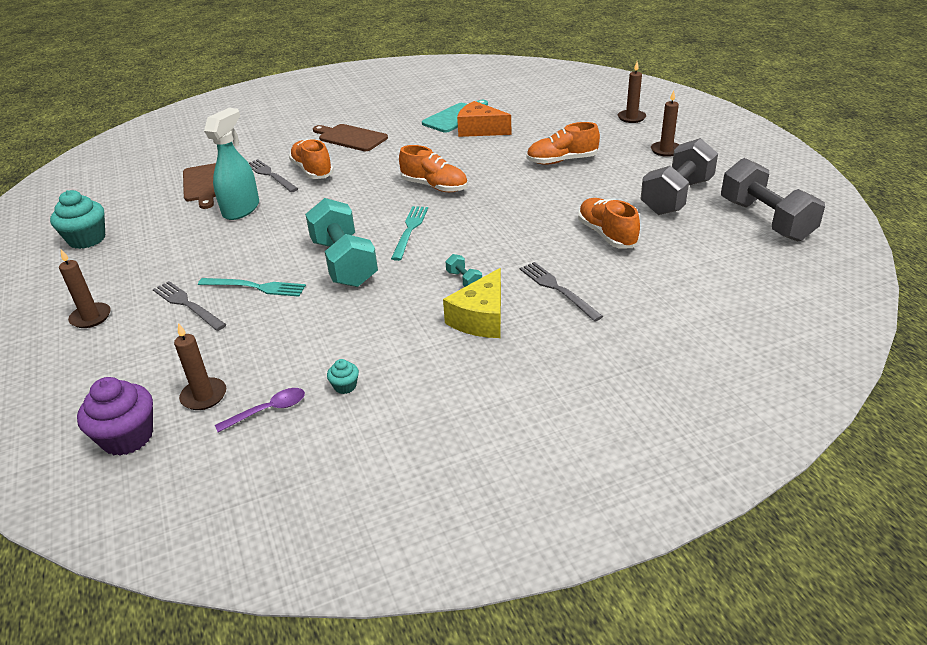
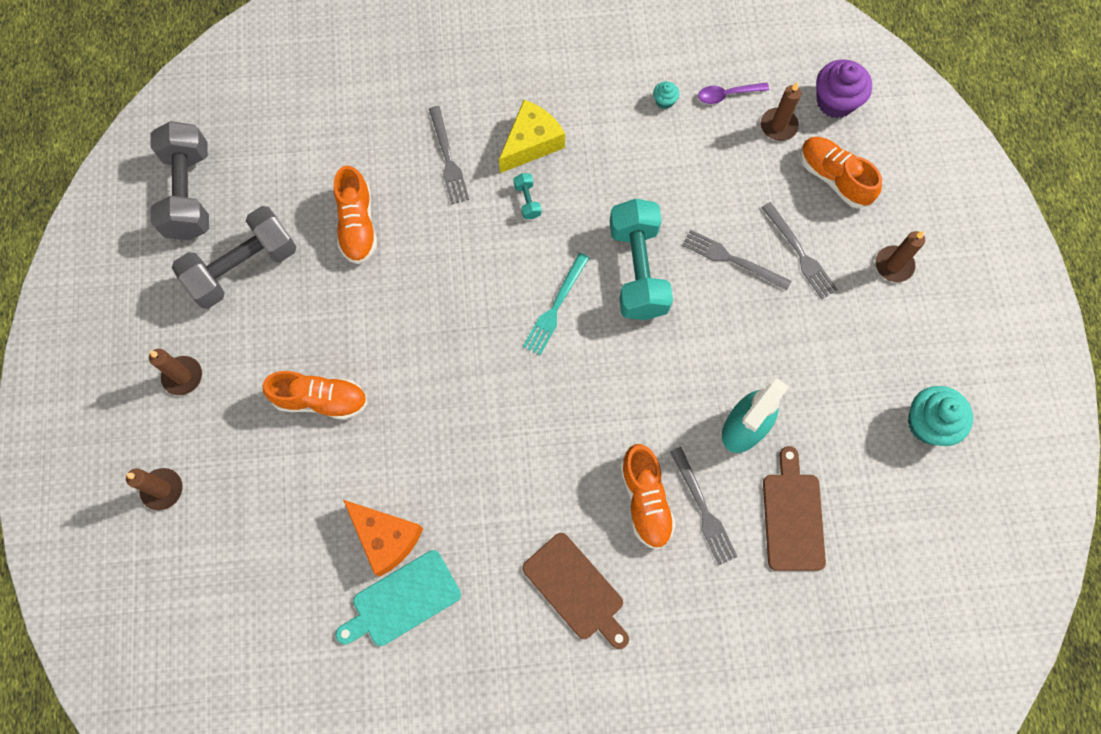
camera: 165 degrees left, 35 degrees up
(255, 287) = (732, 259): turquoise fork -> grey fork
(434, 186) = (500, 394): orange shoe -> orange shoe (833, 178)

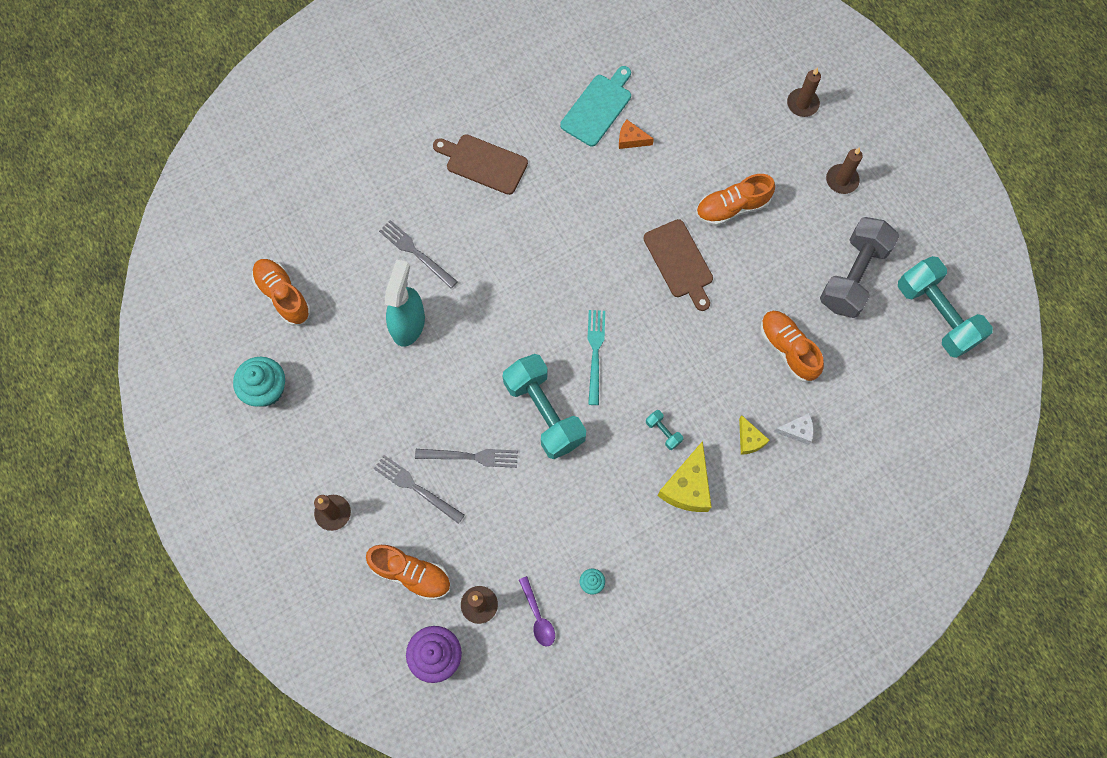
camera: 155 degrees right, 0 degrees up
(189, 193) = (936, 315): grey dumbbell -> turquoise dumbbell
(386, 538) = (631, 139): orange cheese -> orange cheese, size x0.56
(397, 147) = (797, 431): none -> white cheese
(448, 158) = (749, 440): grey fork -> yellow cheese
(645, 500) = (460, 241): orange shoe -> orange shoe (283, 295)
(727, 95) = (538, 616): purple spoon -> purple spoon turned 105 degrees clockwise
(792, 516) = (348, 275): brown cutting board -> brown cutting board (679, 262)

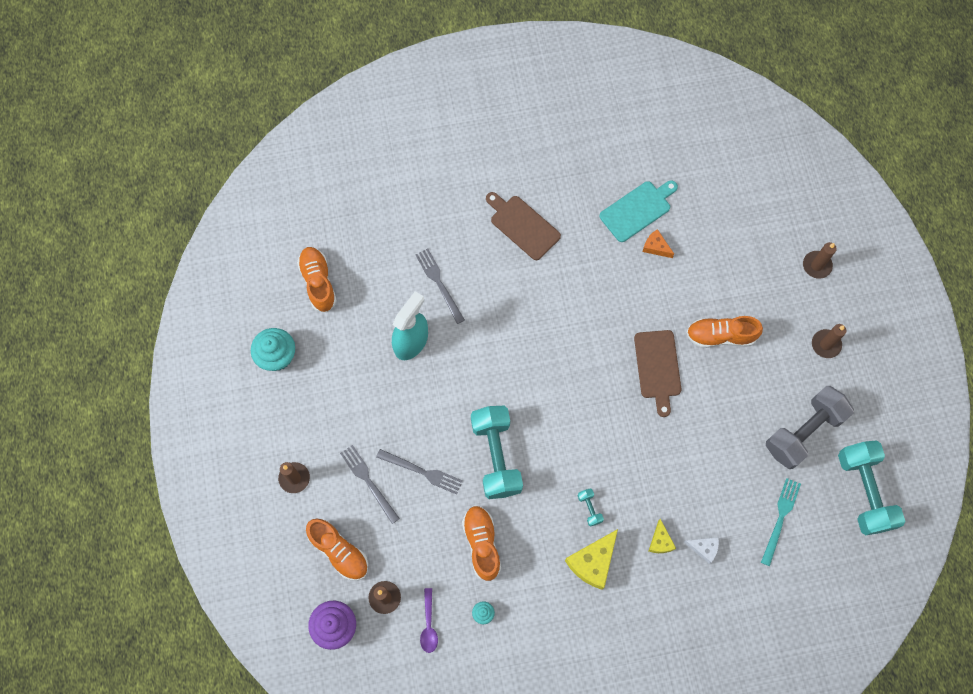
camera: 20 degrees right, 0 degrees up
(595, 353) = (557, 421): turquoise fork -> turquoise fork (780, 518)
(788, 349) = (722, 475): orange shoe -> orange shoe (482, 544)

